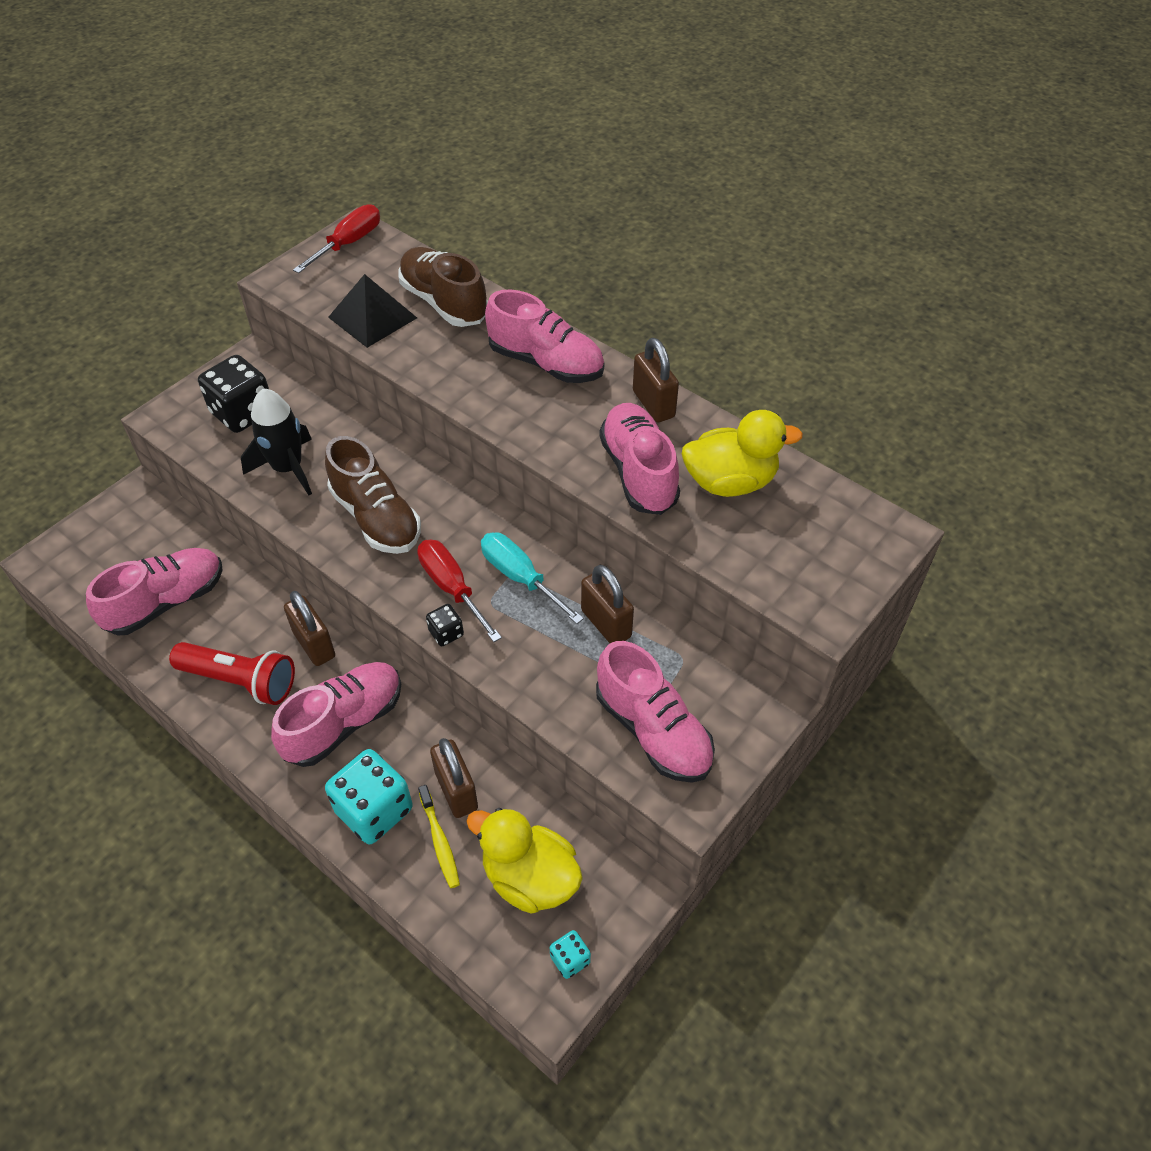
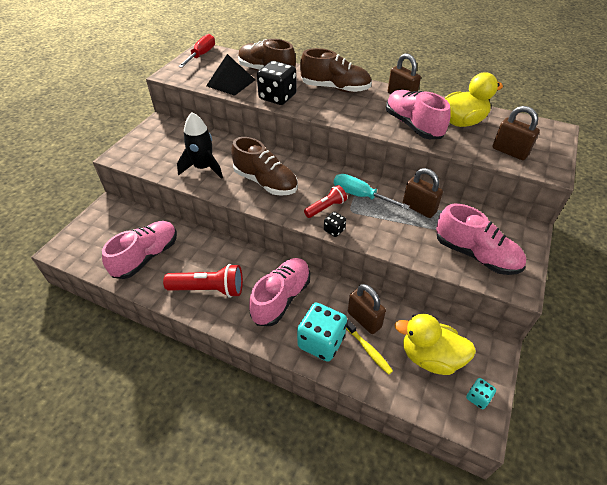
camera: 15 degrees left, 5 degrees down
(243, 413) = (165, 147): black dice -> black dice (277, 97)
(314, 644) = (245, 261): brown padlock -> brown padlock (509, 152)
(452, 588) = (326, 208): red screwdriver -> red flashlight
(546, 363) = (335, 88): pink shoe -> brown shoe

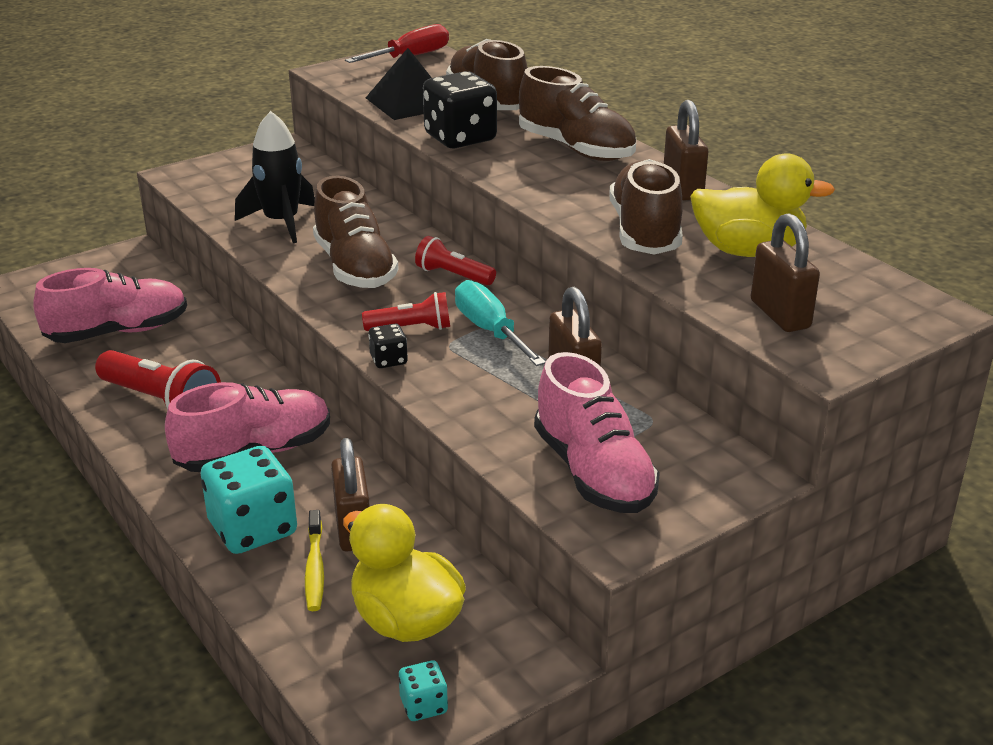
camera: 30 degrees right, 15 degrees down
(314, 171) = (453, 275): none -> red flashlight
(413, 125) = (645, 232): pink shoe -> brown shoe

